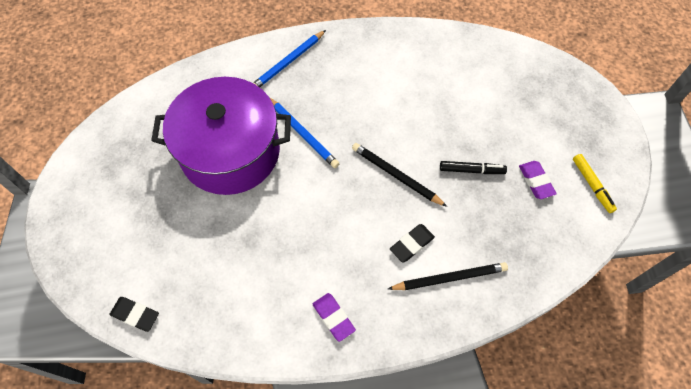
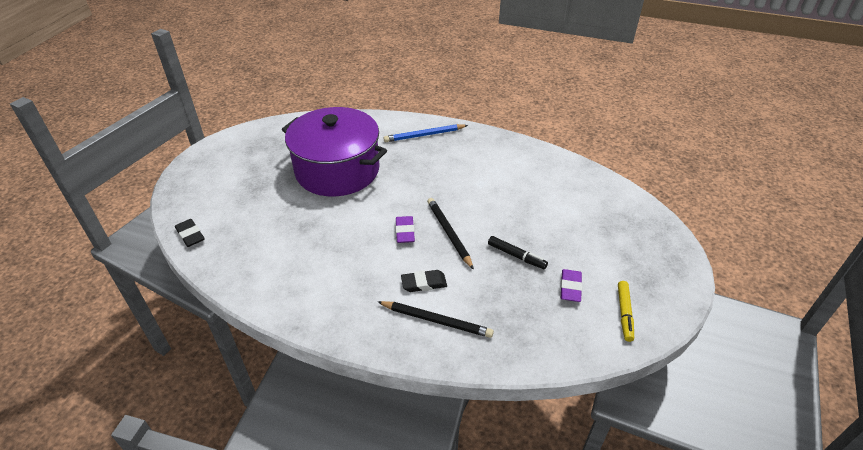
camera: 30 degrees right, 20 degrees down
(303, 134) = (398, 180): blue pencil -> none
(333, 317) = (321, 302): purple eraser -> purple eraser (405, 232)

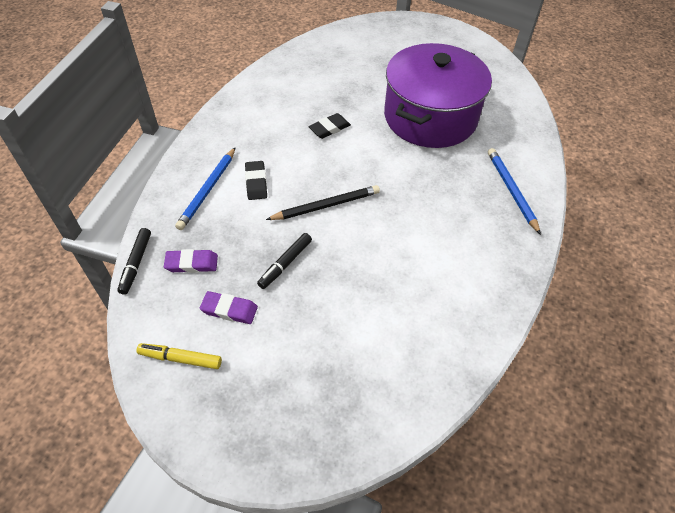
camera: 90 degrees right, 10 degrees up
(190, 235) = (333, 36): black eraser -> black eraser (329, 128)
(405, 232) = (330, 170): purple eraser -> purple eraser (192, 263)
(436, 320) = (208, 190): black pencil -> blue pencil
(539, 365) = (136, 264): none -> black marker

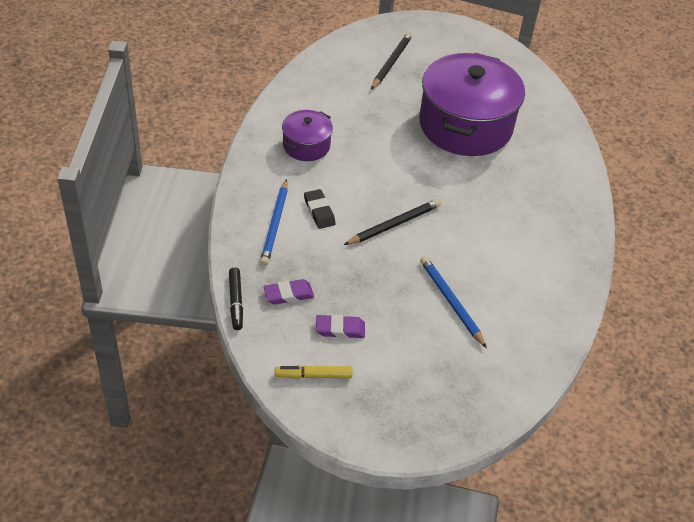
camera: 15 degrees left, 5 degrees down
(268, 118) = (306, 145): none -> purple pot
(285, 264) = (375, 282): black marker -> none
(329, 128) = (371, 148): black eraser -> none
(376, 53) = (391, 62): none -> black pencil
(511, 191) = (560, 188): blue pencil -> blue pencil (451, 302)

